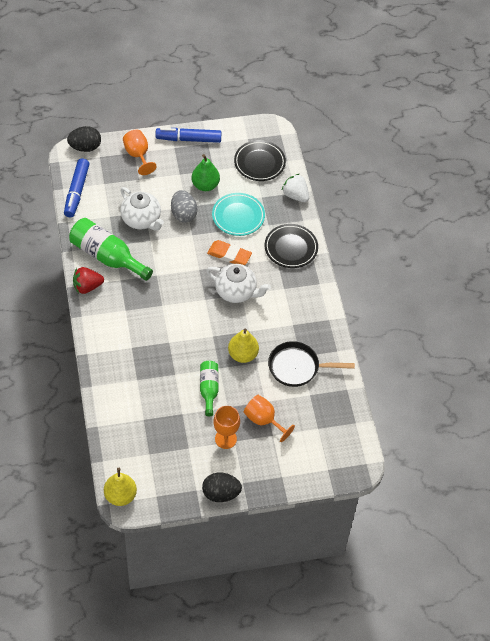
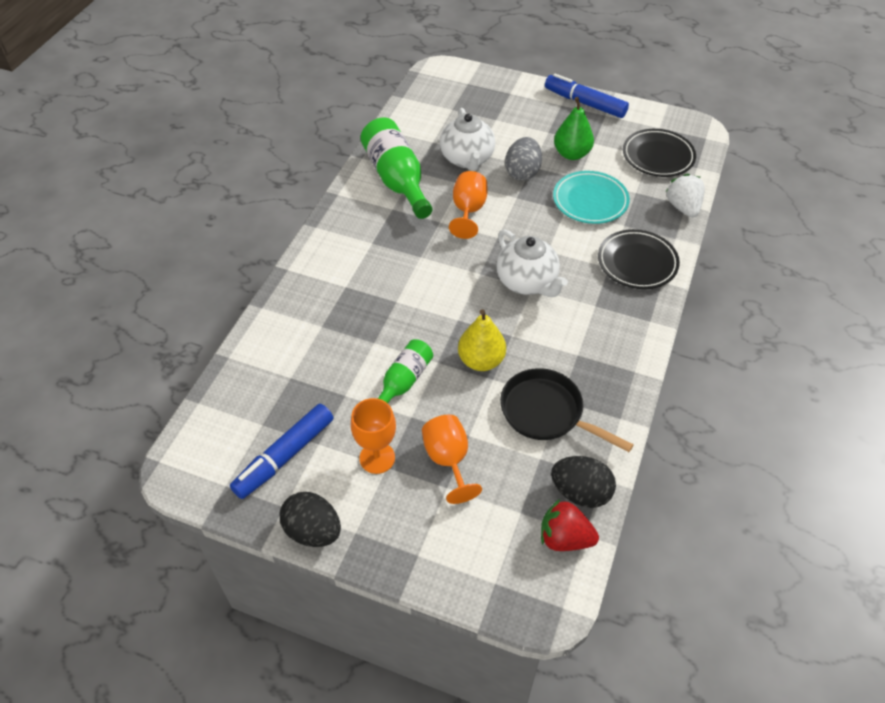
camera: 35 degrees right, 5 degrees down
(77, 191) = (415, 105): blue marker -> blue marker (285, 456)
(85, 147) = (459, 69): black egg -> black egg (580, 492)
(87, 287) = (348, 200): red strawberry -> red strawberry (564, 538)
(120, 496) = (181, 459): yellow pear -> none
(138, 155) = (513, 97): orange goblet -> orange goblet (468, 211)
(229, 255) = (548, 237): orange eraser -> none

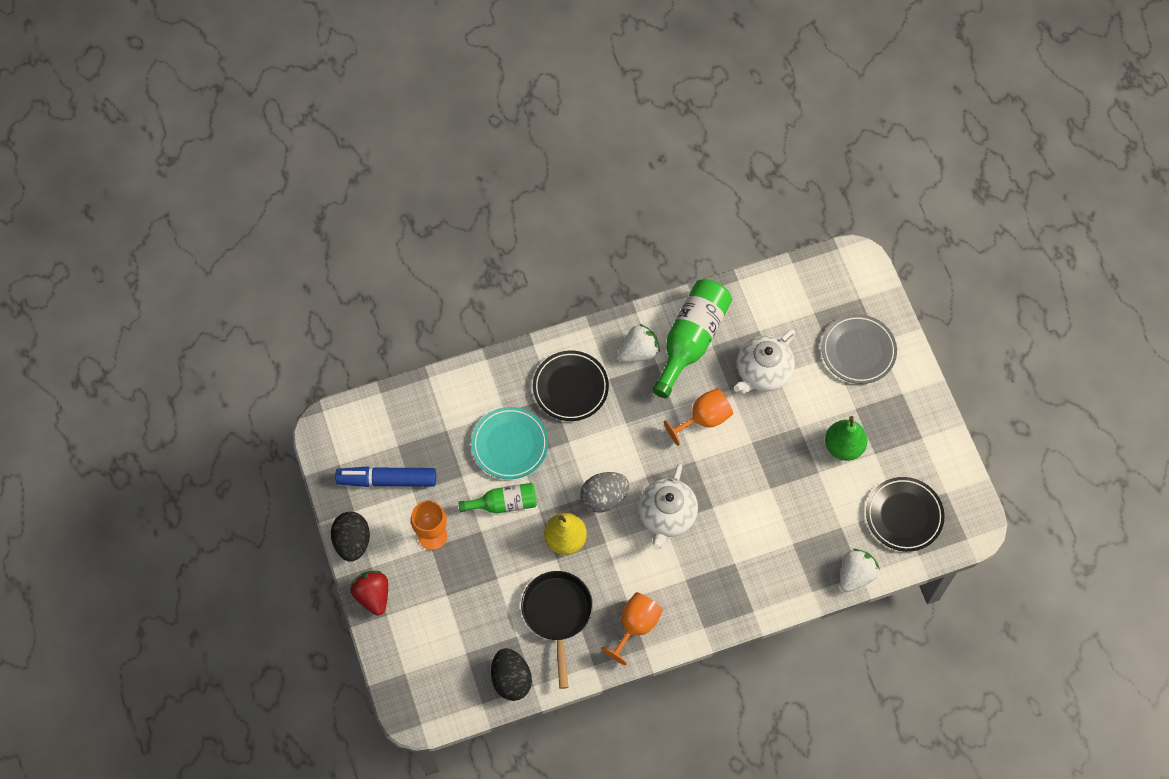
camera: 50 degrees right, 15 degrees up
(370, 212) = (638, 352): none -> white strawberry
(448, 460) = (467, 580): orange goblet -> orange goblet (635, 626)
(506, 106) = (858, 351): none -> grey plate
(522, 172) = (785, 425): grey egg -> grey egg (604, 497)
(564, 538) = (469, 692): red strawberry -> red strawberry (373, 595)
(585, 103) = (923, 410): blue marker -> none
(590, 201) = (798, 500): turquoise plate -> turquoise plate (510, 445)
(637, 263) = (758, 580): black plate -> black plate (570, 388)

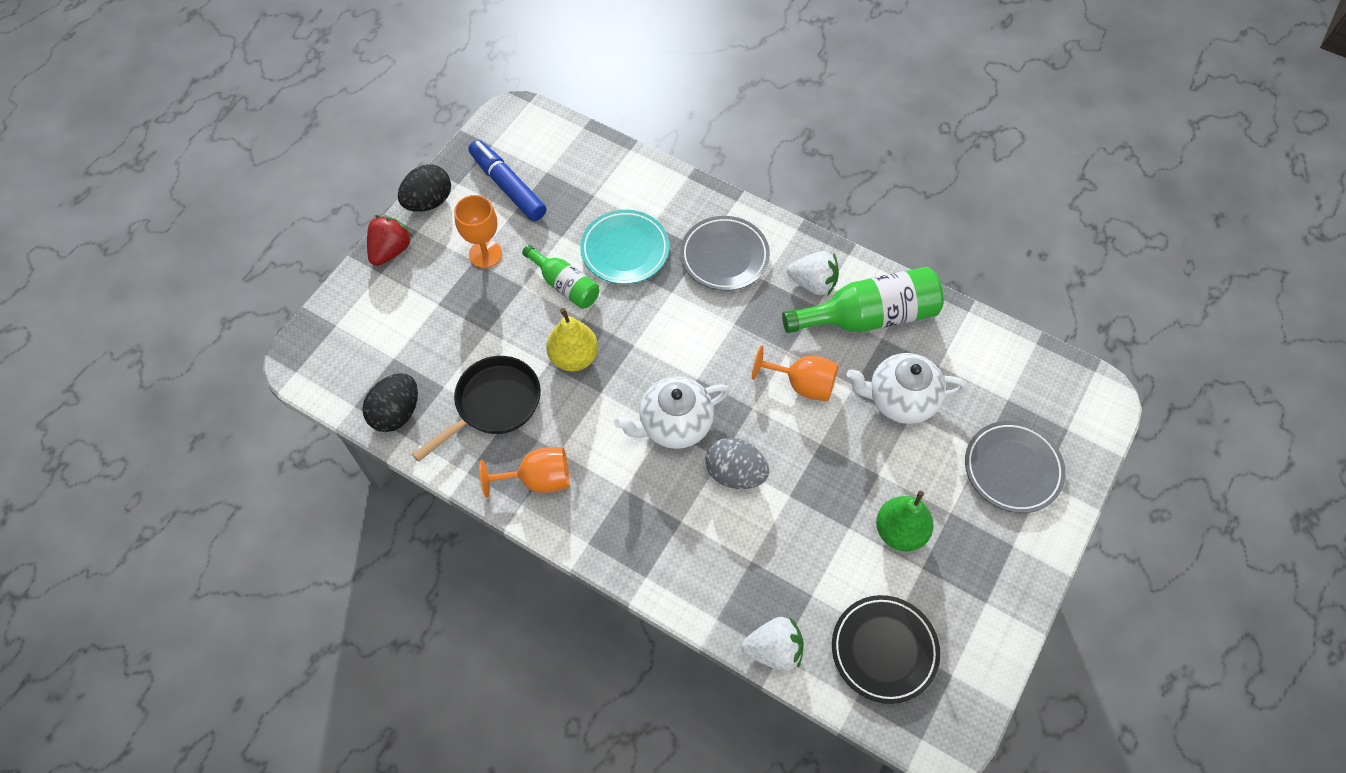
camera: 50 degrees right, 5 degrees down
(570, 388) = (724, 256): black plate -> grey plate
(604, 497) = (643, 359): grey egg -> grey egg (735, 473)

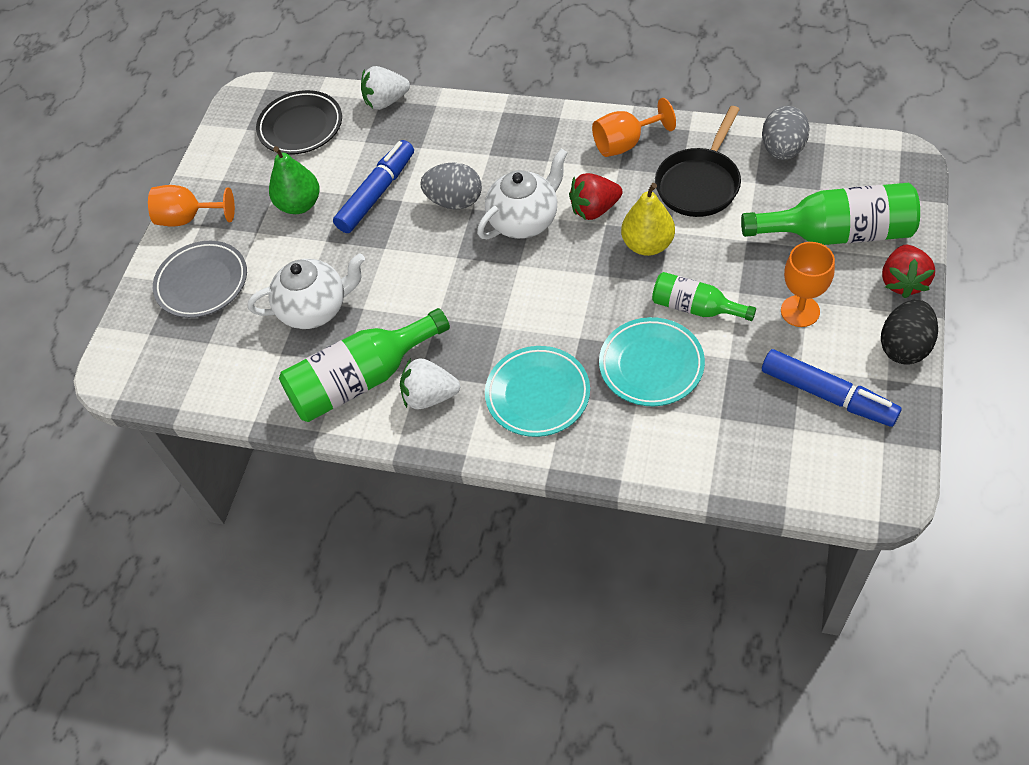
camera: 170 degrees right, 5 degrees down
(396, 413) = (782, 150): black egg -> grey egg
(409, 310) = (838, 233): none -> green bottle
(603, 412) = (594, 209): none -> red strawberry
(724, 256) = (537, 394): grey plate -> turquoise plate
(802, 384) = (414, 292): orange goblet -> orange goblet (188, 218)
(814, 514) = (377, 193): none -> blue marker

